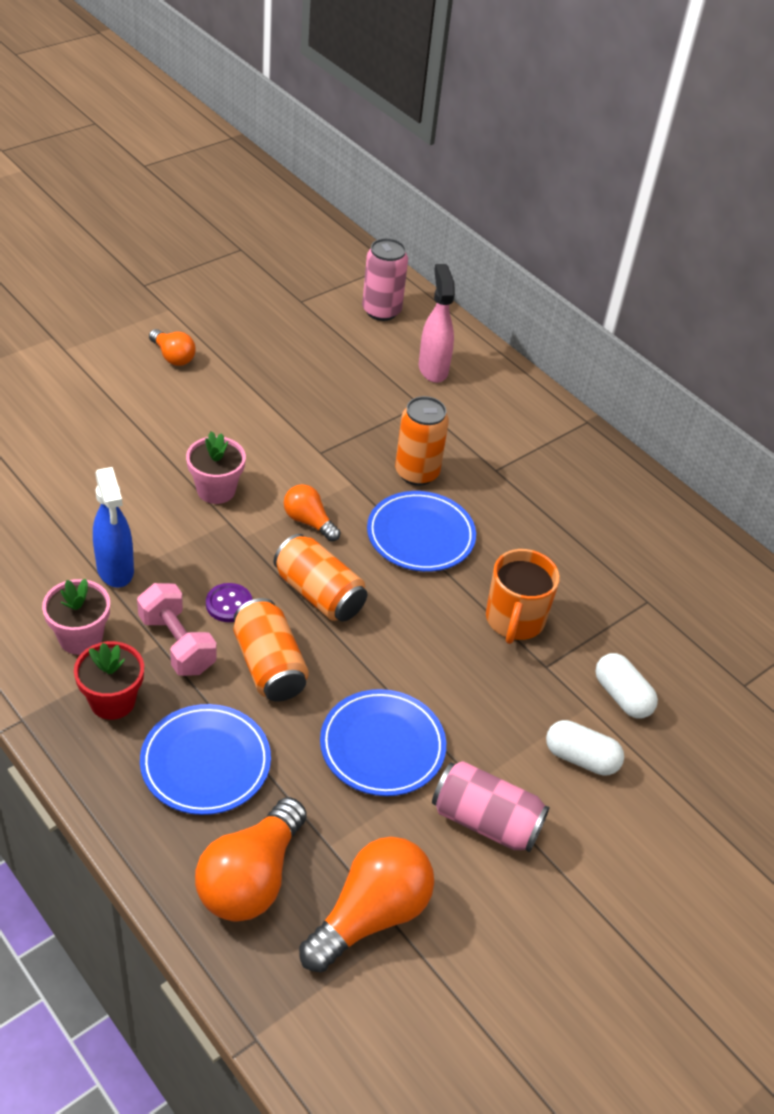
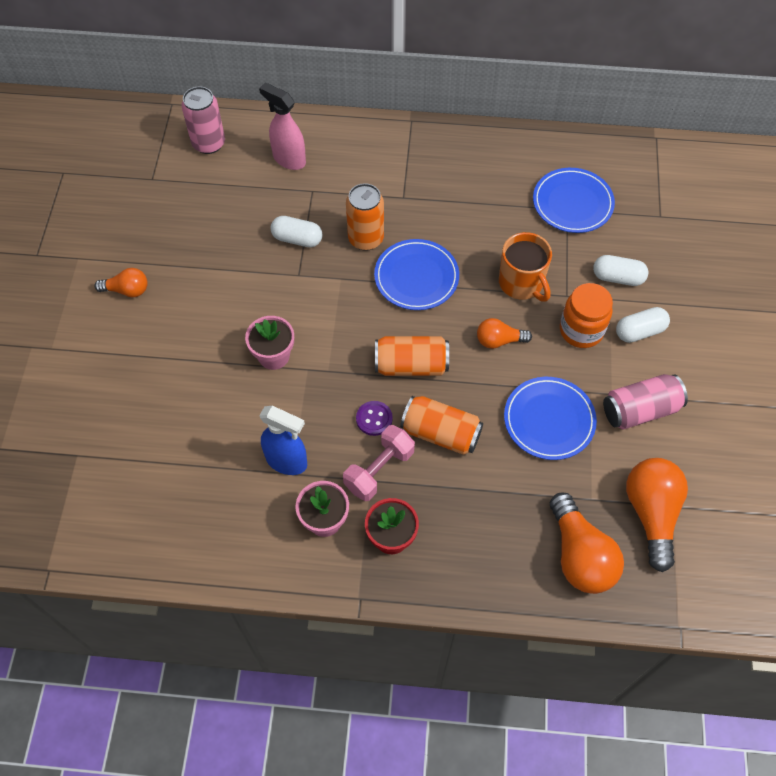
camera: 40 degrees left, 15 degrees up
(177, 644) = (379, 470): pink dumbbell -> pink dumbbell turned 60 degrees counterclockwise
(205, 763) = (481, 520): blue plate -> blue plate (572, 203)
(309, 521) = (349, 326): orange light bulb -> orange light bulb (499, 340)
(357, 427) = (297, 239): none -> white capsule
(520, 705) = (581, 330): none -> orange jar

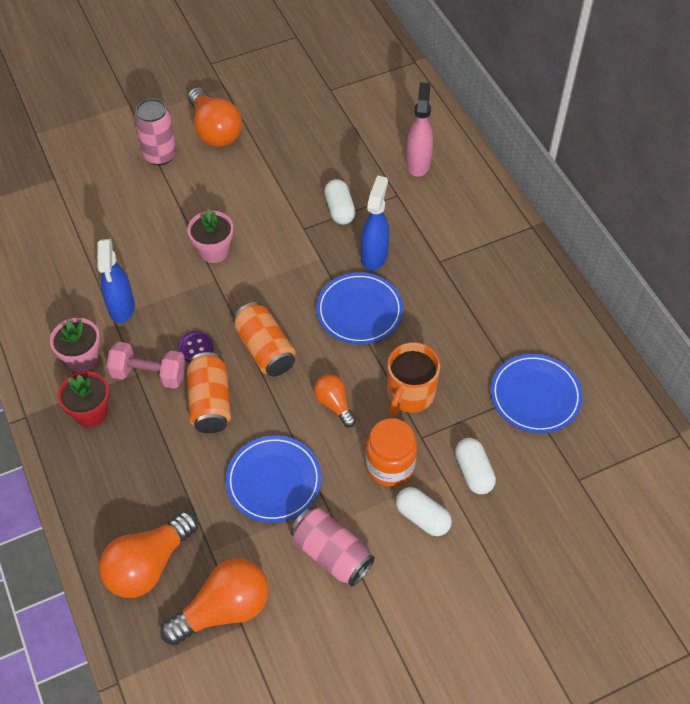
camera: 60 degrees right, 5 degrees down
(127, 290) = (215, 130): orange light bulb -> orange light bulb, size x1.77
(209, 143) = (393, 105): pink can -> pink can (160, 155)
(366, 239) = (374, 256): orange can -> blue spray bottle

